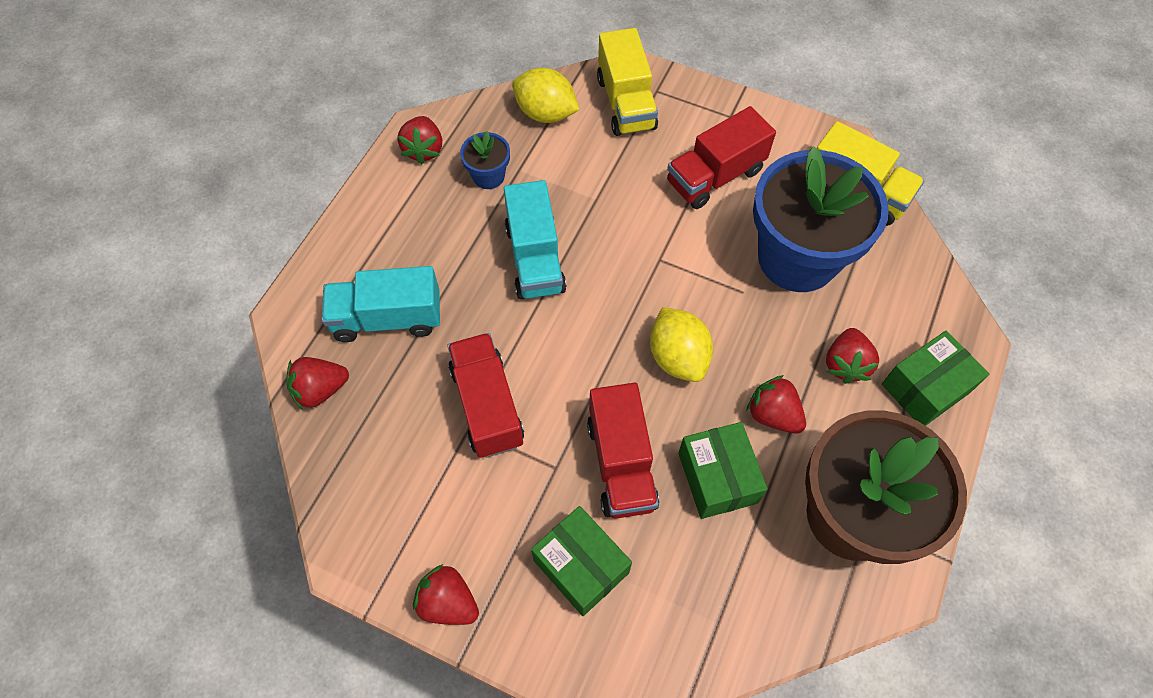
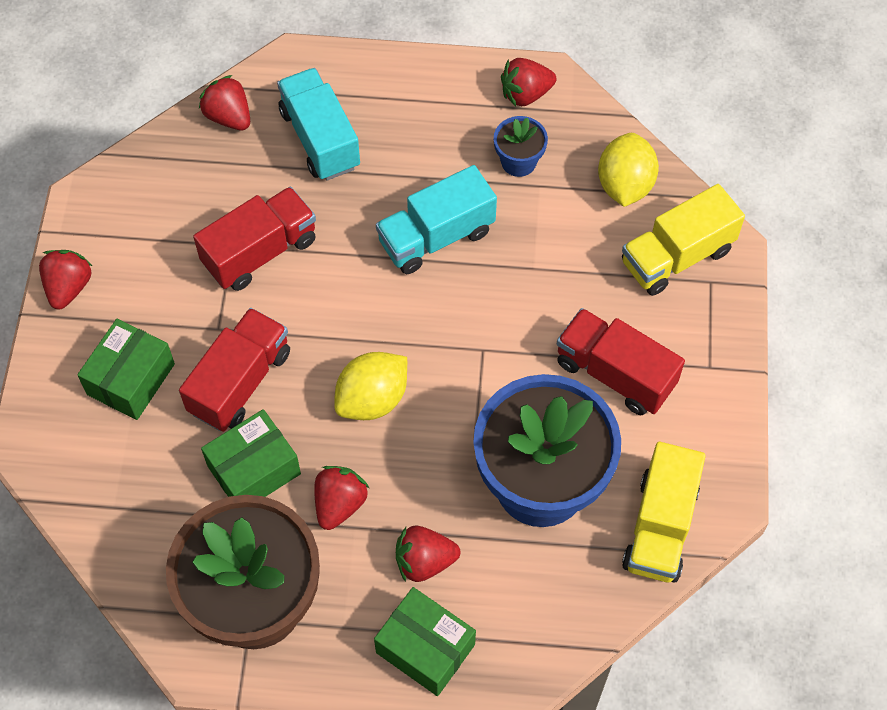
camera: 70 degrees right, 0 degrees up
(621, 463) = (240, 382): red truck -> red truck turned 150 degrees clockwise

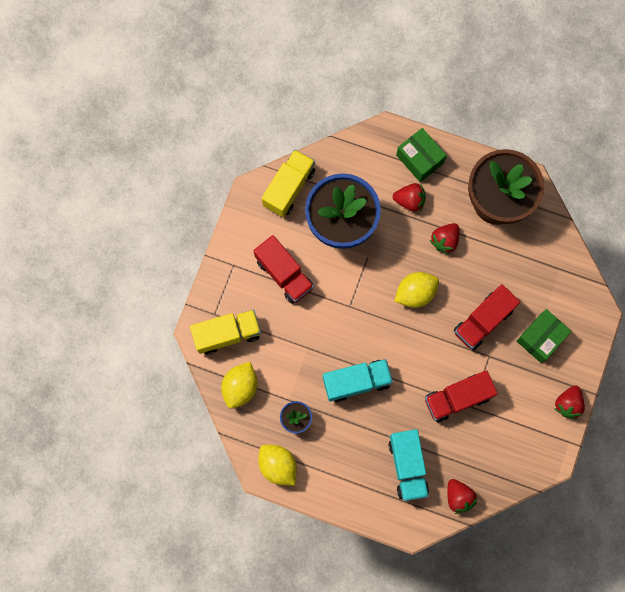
camera: 165 degrees left, 15 degrees up
(254, 470) = (484, 270): green box -> none
(525, 94) = (278, 465): red strawberry -> yellow lemon

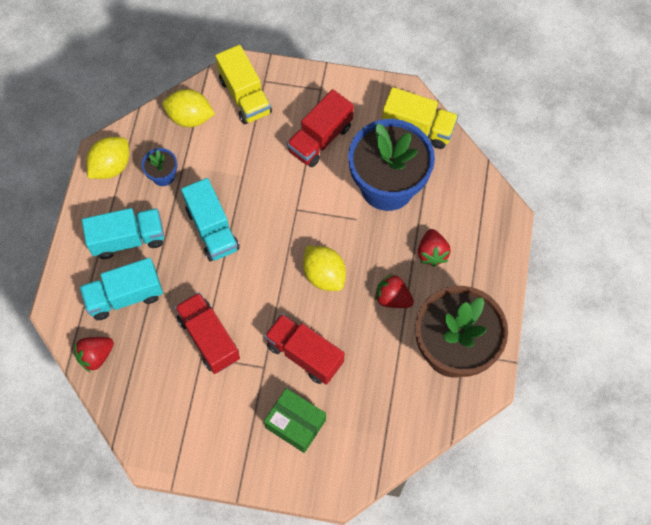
camera: 80 degrees right, 10 degrees down
(353, 457) = (128, 239): none -> turquoise truck
(420, 159) = (484, 256): green box -> none
(568, 404) = (220, 466): red strawberry -> none

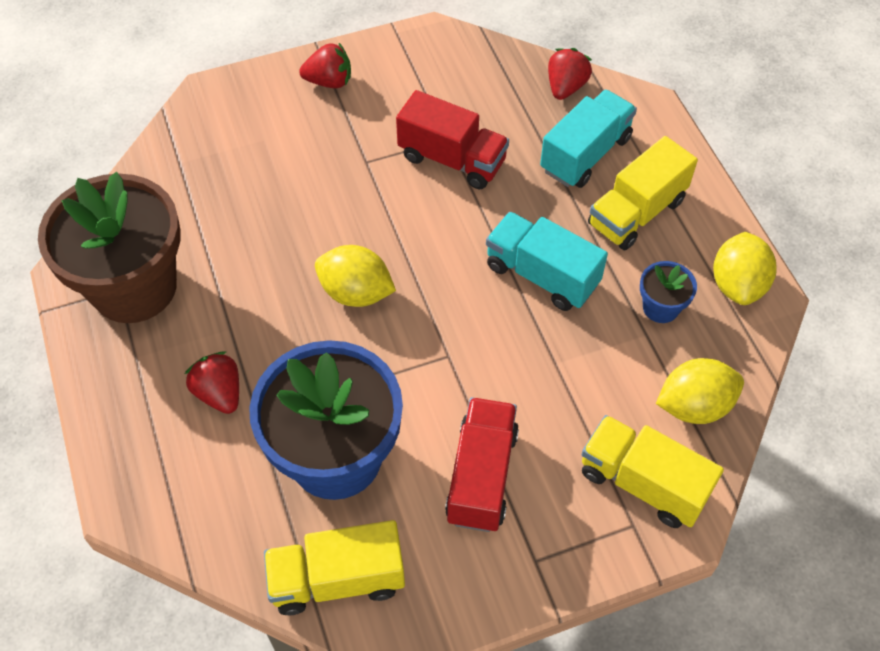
camera: 150 degrees right, 10 degrees down
(128, 239) = (636, 213): turquoise truck -> yellow truck
(295, 424) = (293, 127): green box -> none
(304, 354) = (325, 196): red truck -> none
(392, 298) = (247, 309): red strawberry -> red strawberry (329, 81)

